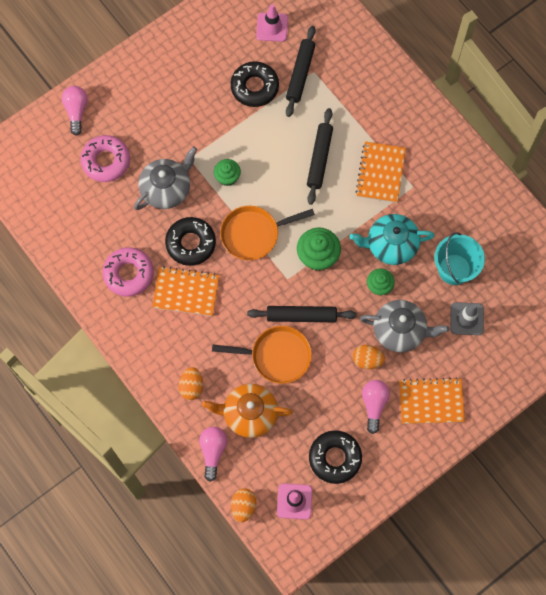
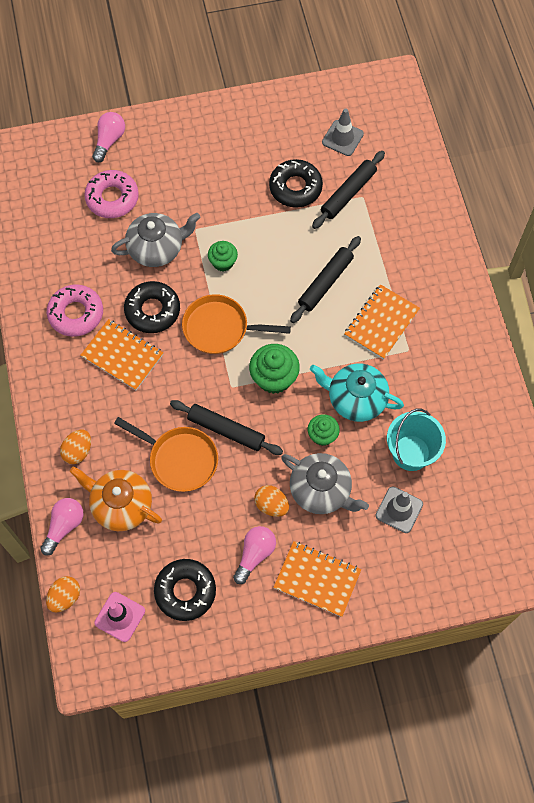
camera: 25 degrees right, 5 degrees down
(272, 27) = (342, 138): pink traffic cone -> grey traffic cone

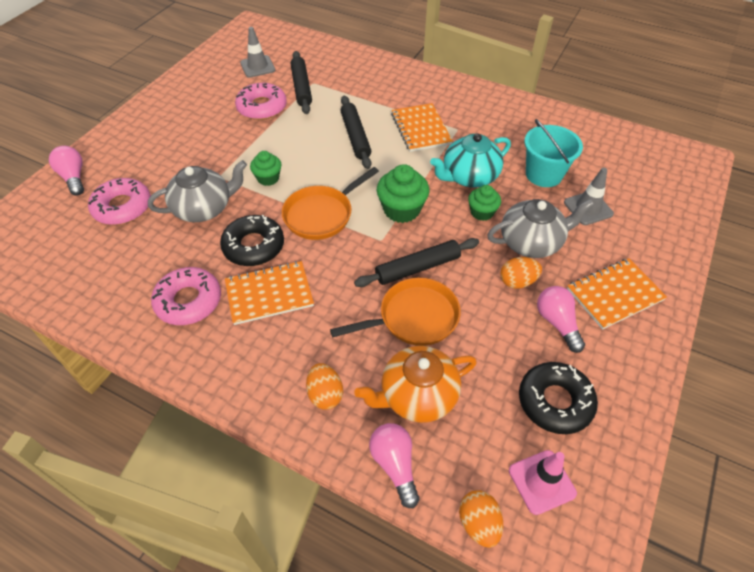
camera: 50 degrees left, 15 degrees down
(157, 248) = (204, 208): grey teapot -> grey teapot turned 45 degrees clockwise
(295, 187) = (262, 107): black donut -> pink donut

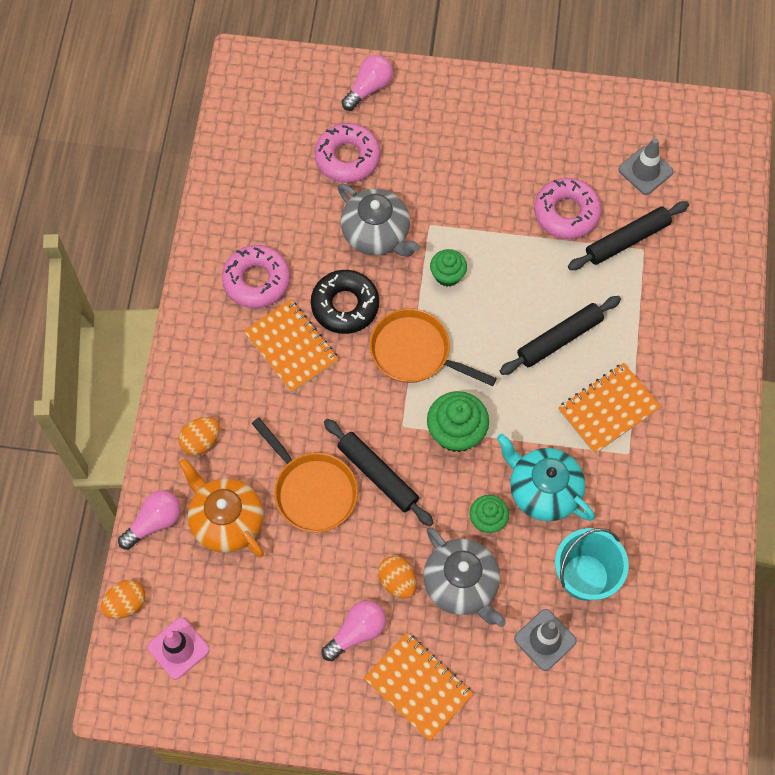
camera: 70 degrees right, 15 degrees up
(555, 401) = (262, 646): black donut -> none

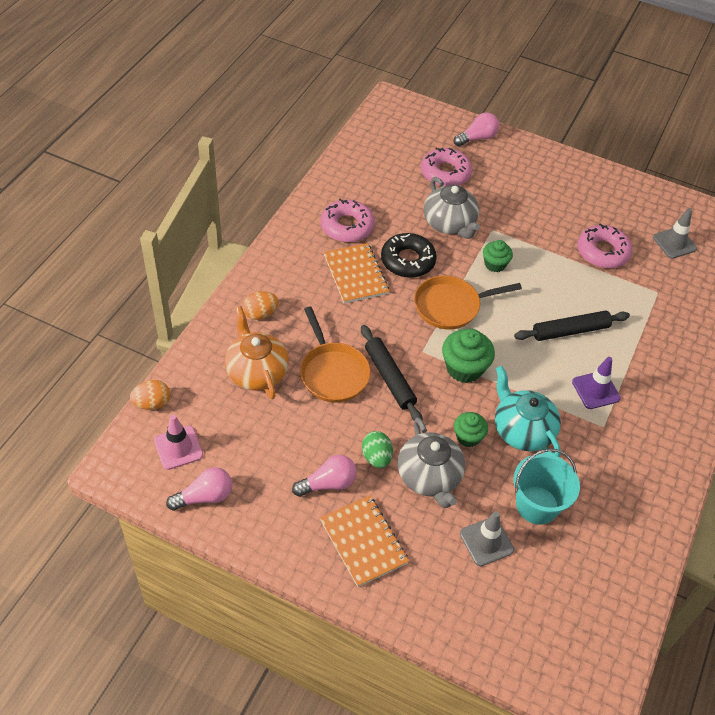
camera: 15 degrees right, 15 degrees down
(154, 522) = (200, 355): pink light bulb -> pink light bulb (205, 497)
(397, 581) = (376, 457): orange egg -> green egg
(415, 352) = (451, 306): orange pan -> orange pan turned 60 degrees counterclockwise
(608, 409) = (595, 390): orange notebook -> purple traffic cone
(627, 240) = (646, 282): black rolling pin -> none

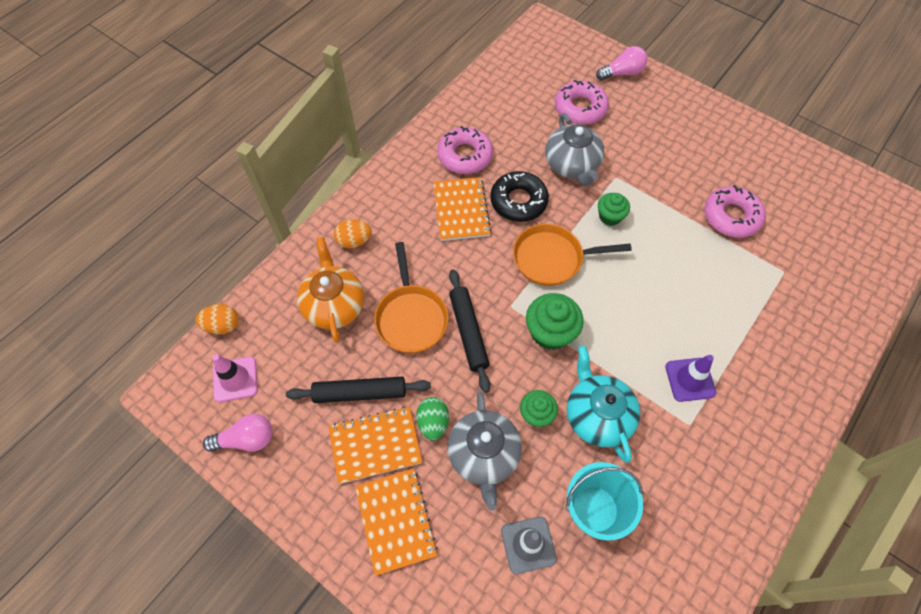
camera: 15 degrees right, 10 degrees up
(328, 483) = (375, 445): pink light bulb -> orange notebook
(570, 331) = (676, 304): black rolling pin -> black rolling pin (360, 393)
(674, 243) = (814, 216): grey traffic cone -> none

